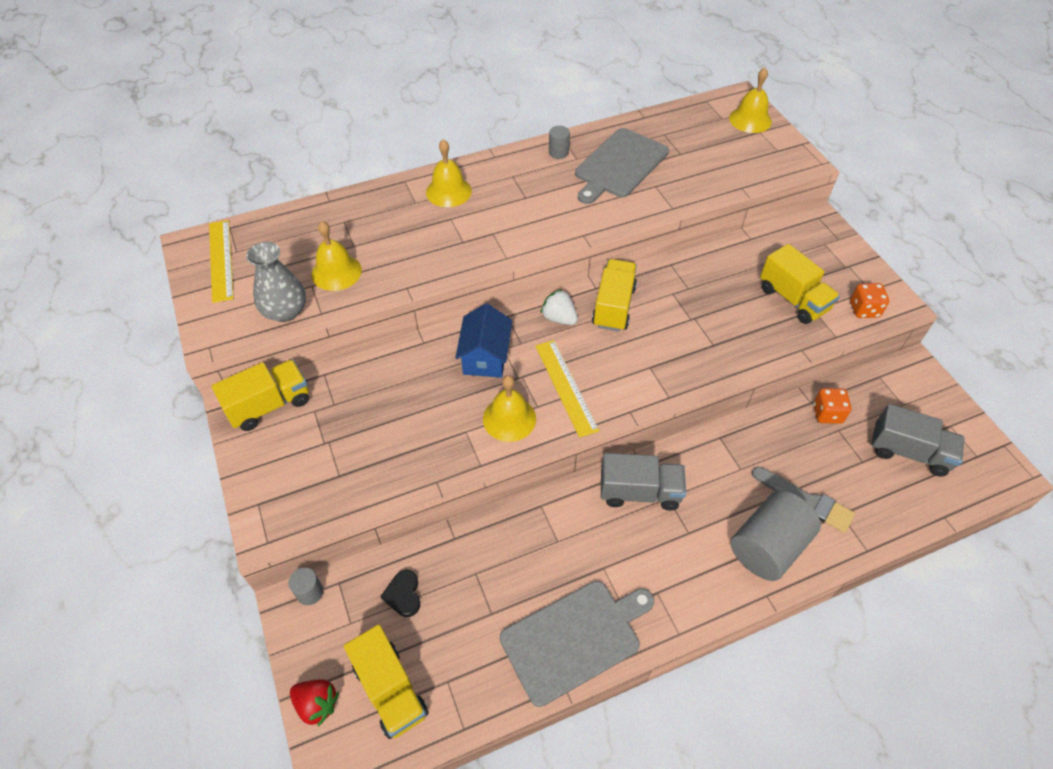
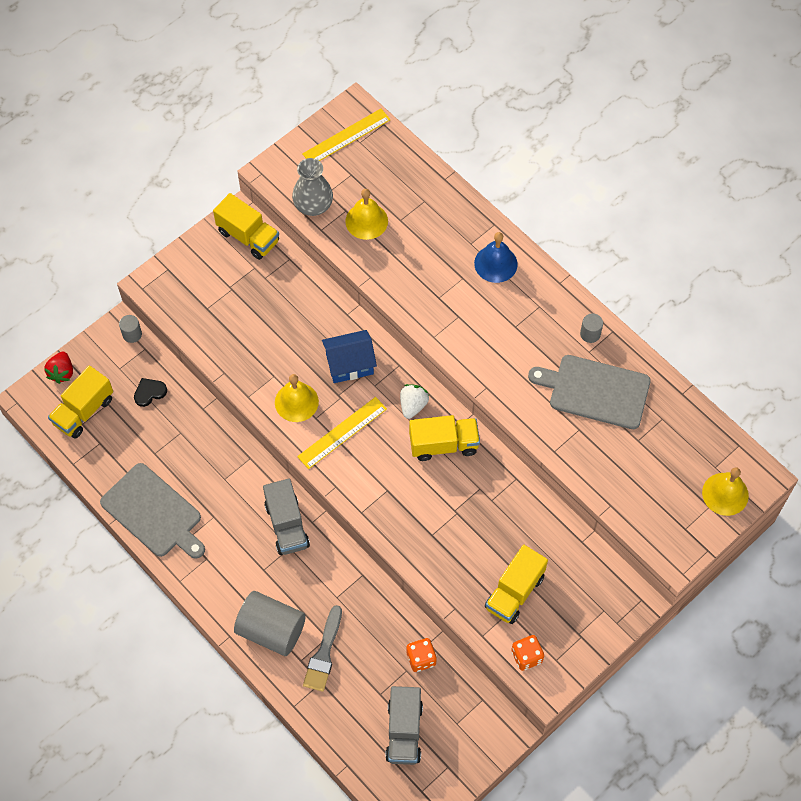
camera: 70 degrees right, 10 degrees up
(448, 191) = (495, 263): yellow bell -> blue bell

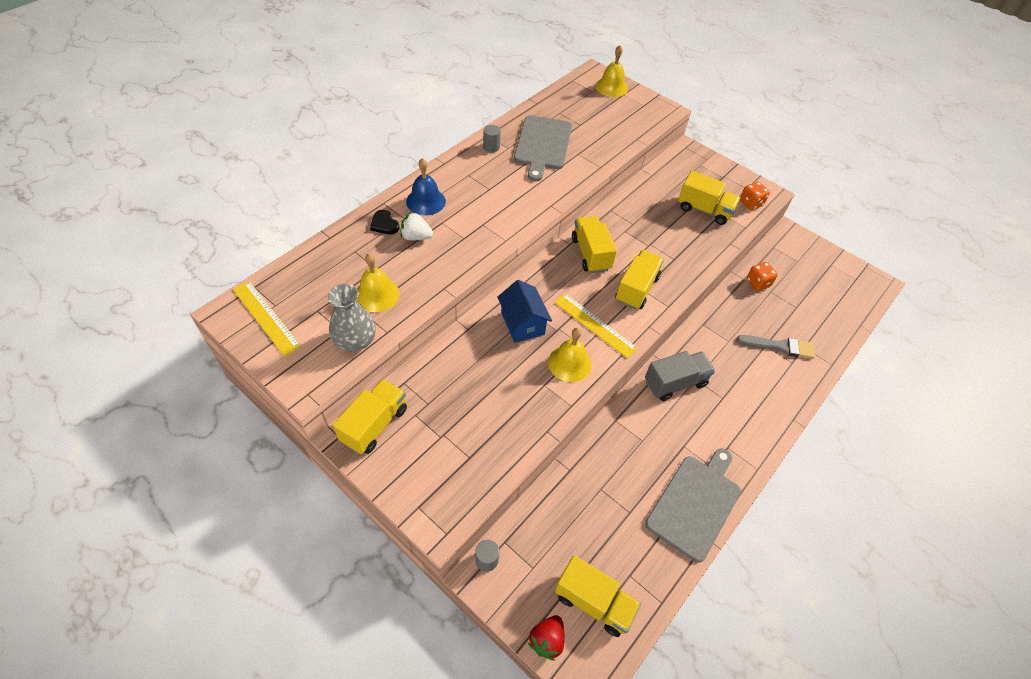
camera: 100 degrees left, 10 degrees down
(62, 372) = (547, 640): red strawberry -> red strawberry turned 120 degrees clockwise
(149, 392) = (559, 528): black heart -> black heart (384, 224)
(271, 630) = (775, 386): grey cylinder -> none
(388, 484) = (636, 289): none -> yellow truck
(404, 731) = (818, 291): grey truck -> none
(413, 405) = (557, 275): white strawberry -> white strawberry (416, 237)

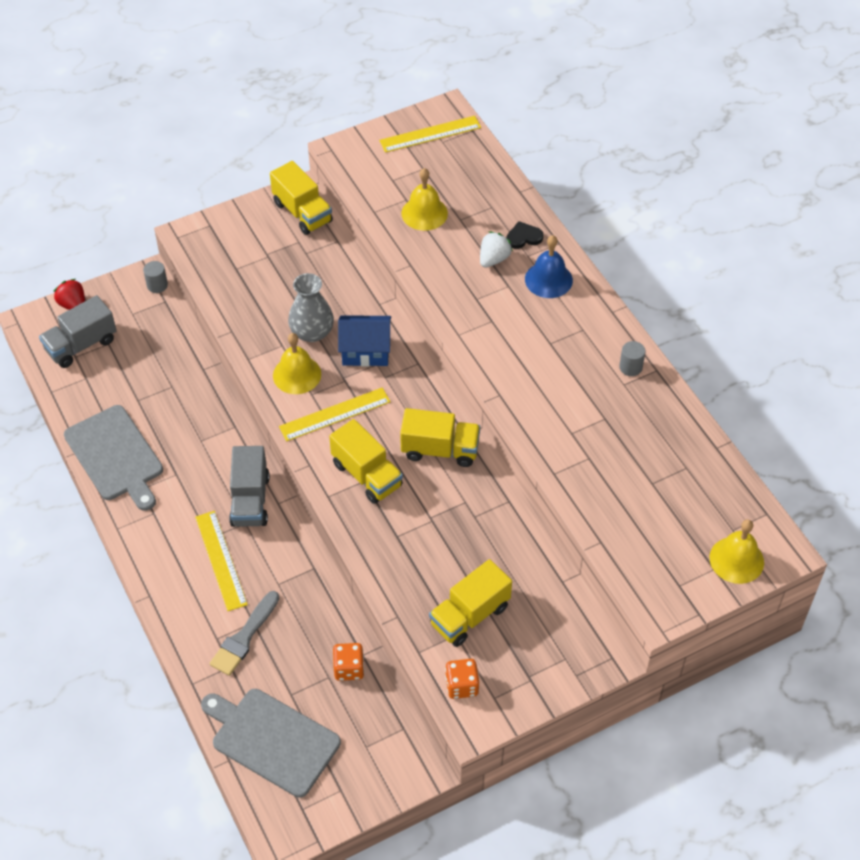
camera: 115 degrees right, 0 degrees up
(355, 341) = (374, 188): grey vase -> grey vase (312, 332)
(543, 145) = (619, 424): grey cutting board -> grey cutting board (272, 740)
(594, 602) = (81, 345): yellow truck -> grey truck
(735, 383) = (221, 560): none -> yellow ruler

